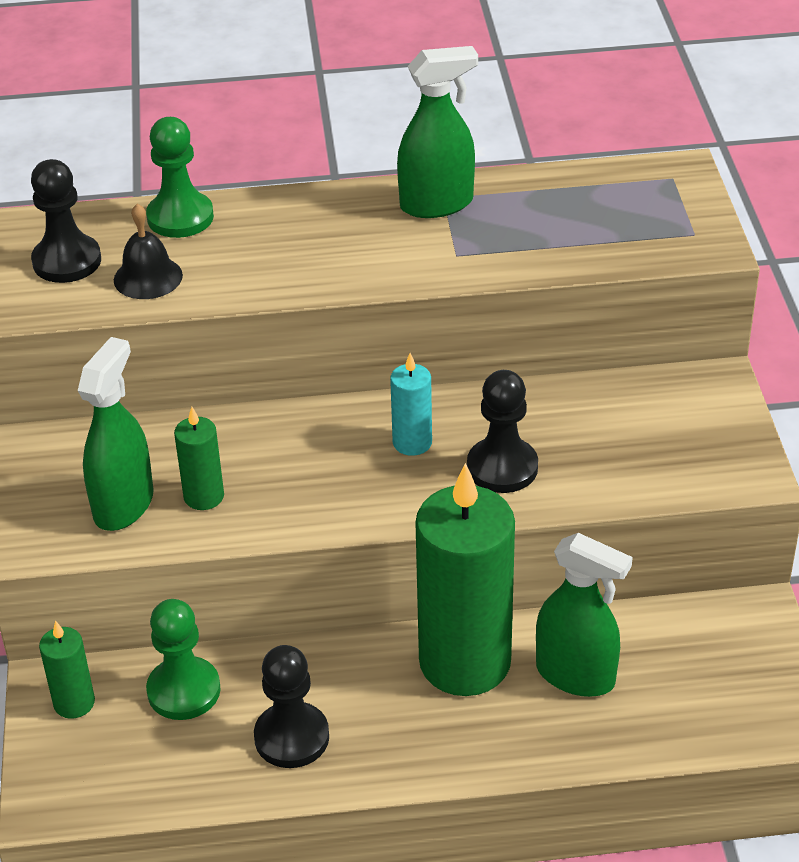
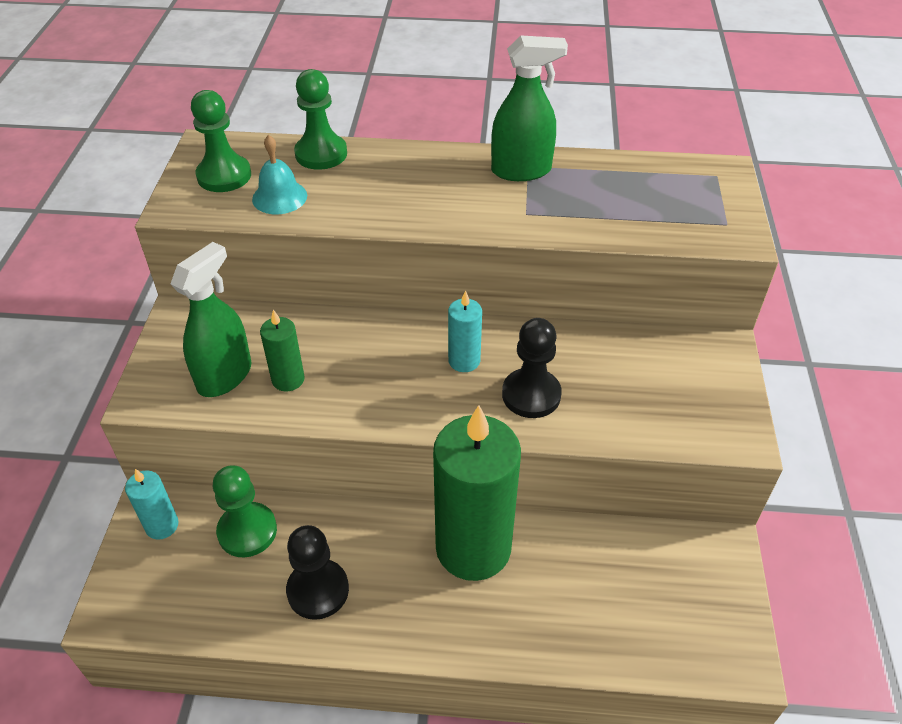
camera: 10 degrees right, 5 degrees up
(67, 261) = (224, 176): black pawn -> green pawn
(74, 703) = (162, 525): green candle -> turquoise candle
(148, 277) = (279, 197): black bell -> turquoise bell
(575, 675) = (561, 578): green spray bottle -> none

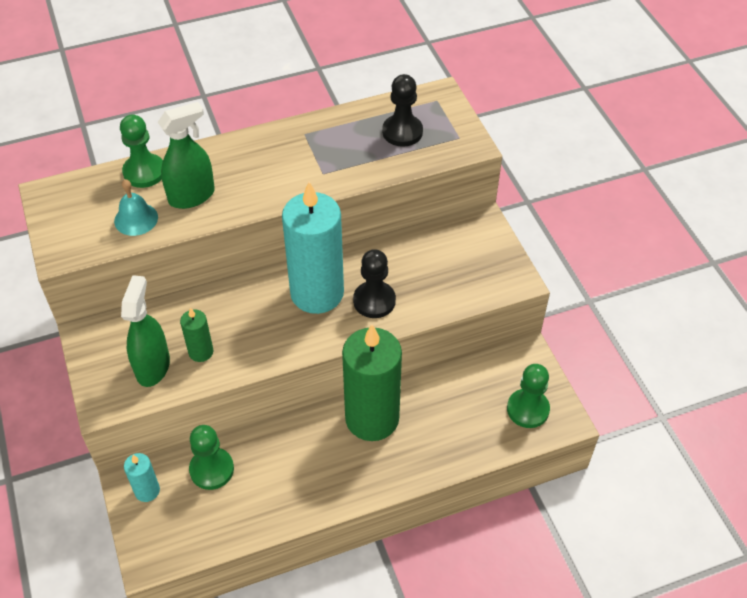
camera: 25 degrees left, 5 degrees up
(224, 176) = (80, 215): green pawn -> green pawn (528, 409)
(318, 590) = (284, 487): black pawn -> black pawn (402, 132)
(464, 361) = (317, 293): turquoise candle -> turquoise candle, size x2.25
(521, 170) = (301, 139): green spray bottle -> green spray bottle (192, 196)

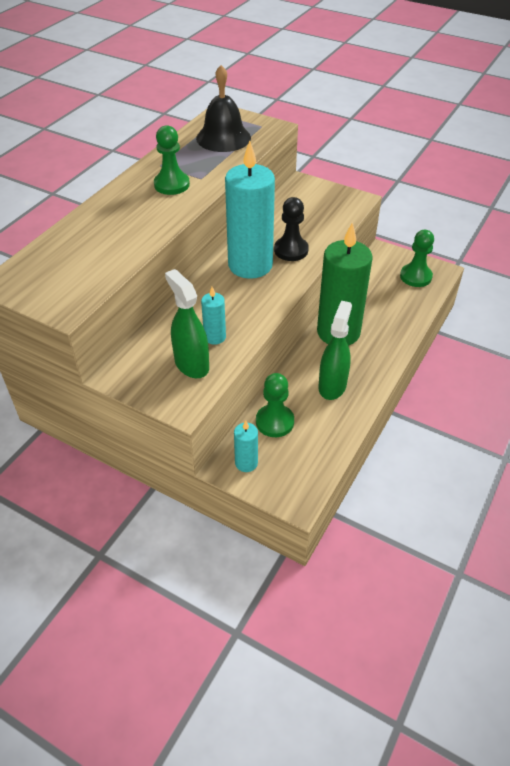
camera: 40 degrees left, 5 degrees down
(136, 219) = (100, 262): turquoise bell -> none
(144, 172) = (69, 234): green pawn -> green pawn (171, 185)
(192, 196) = (125, 230): green spray bottle -> green spray bottle (332, 386)
(201, 352) = (215, 337): green candle -> turquoise candle
(402, 132) = (223, 138): black pawn -> black bell

